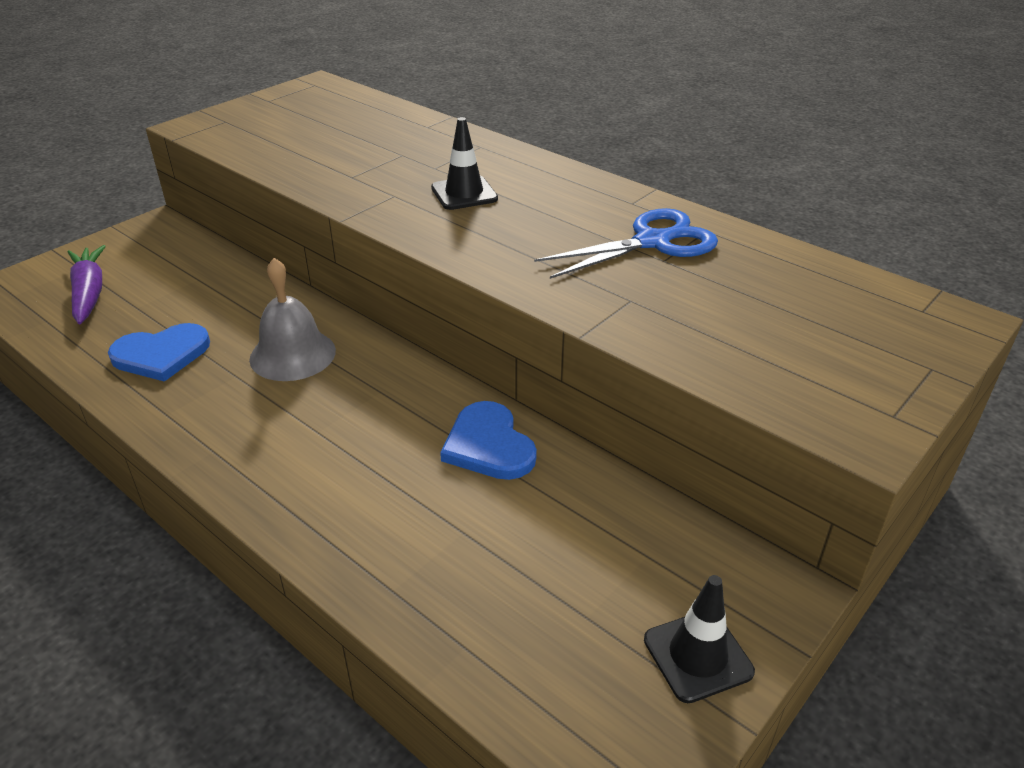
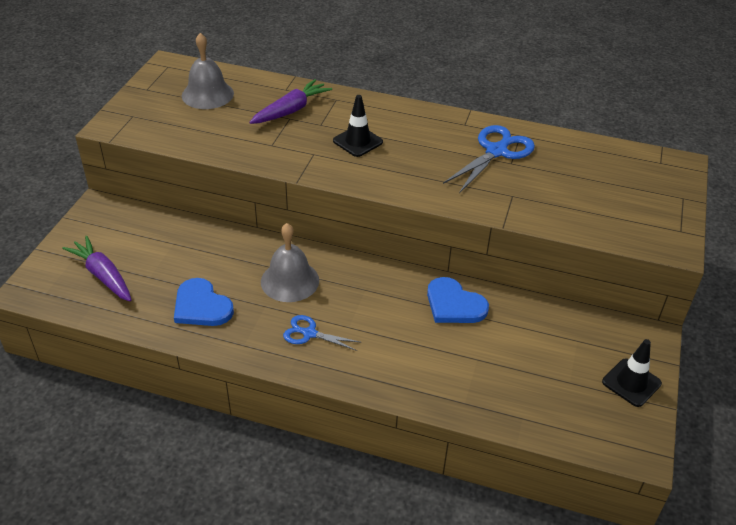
camera: 25 degrees left, 5 degrees up
(161, 354) = (201, 306): blue heart -> blue heart turned 90 degrees clockwise
(258, 424) = (309, 333): none -> blue scissors
(329, 116) = (207, 94): none -> grey bell
(411, 147) = (291, 110): none -> purple carrot

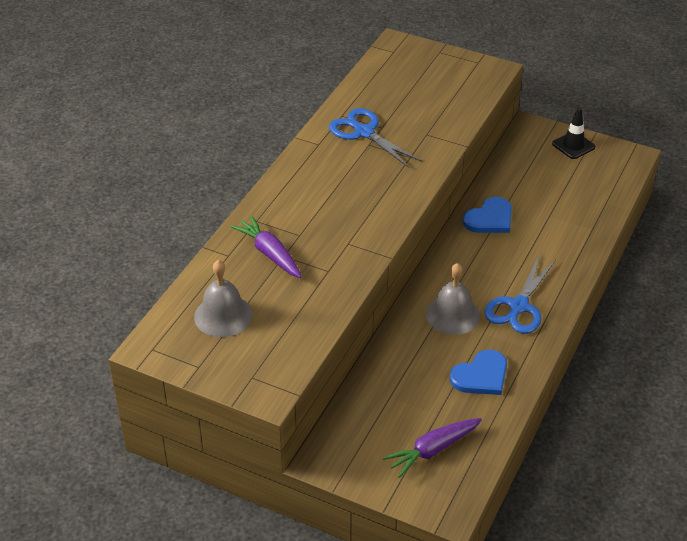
camera: 80 degrees left, 0 degrees up
(309, 333) = (518, 307): blue scissors -> blue scissors, size x1.71
(357, 141) = (333, 213): black traffic cone -> none

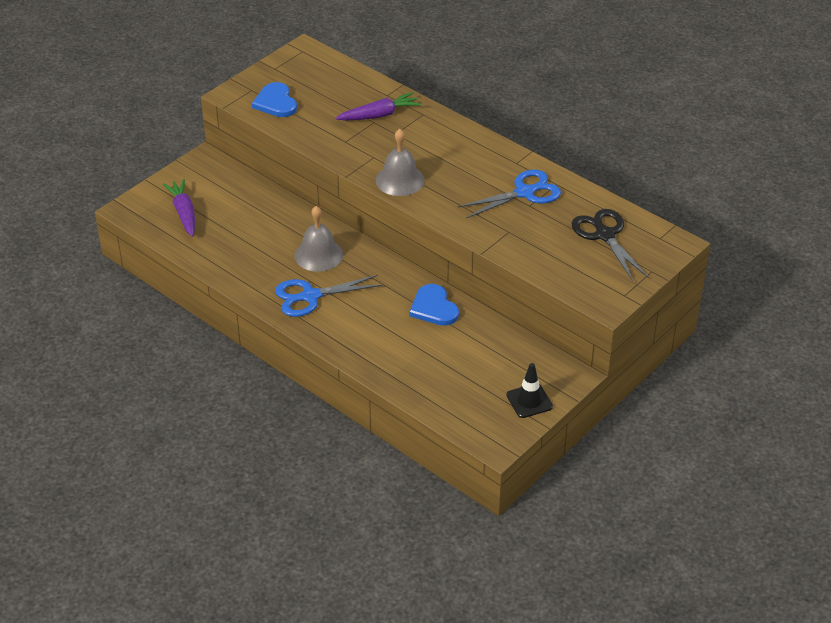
camera: 105 degrees right, 0 degrees up
(223, 315) = (320, 84): grey bell -> grey bell (400, 180)
(404, 80) = (604, 235): none -> black scissors
(481, 376) = (243, 255): blue heart -> blue heart (276, 102)
(518, 307) = (310, 296): blue scissors -> blue scissors turned 60 degrees counterclockwise

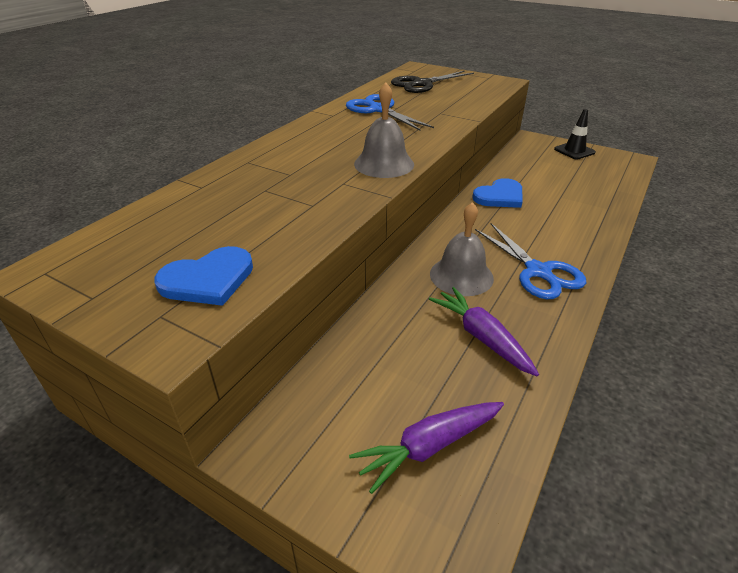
camera: 100 degrees left, 5 degrees down
(379, 115) = (249, 187): purple carrot -> purple carrot (481, 337)

